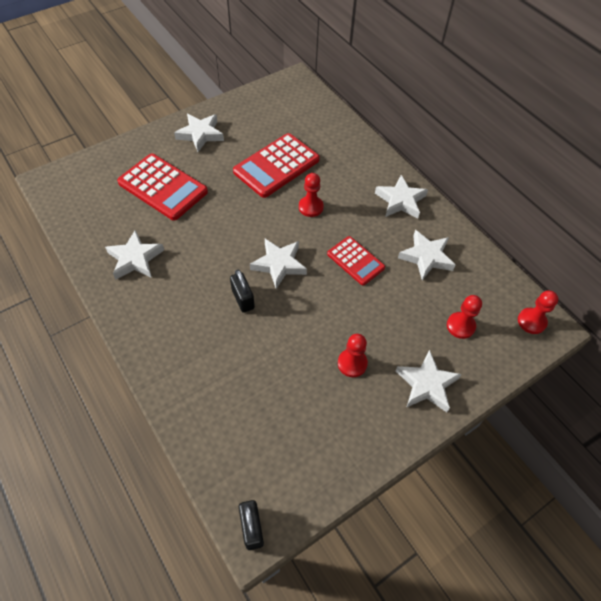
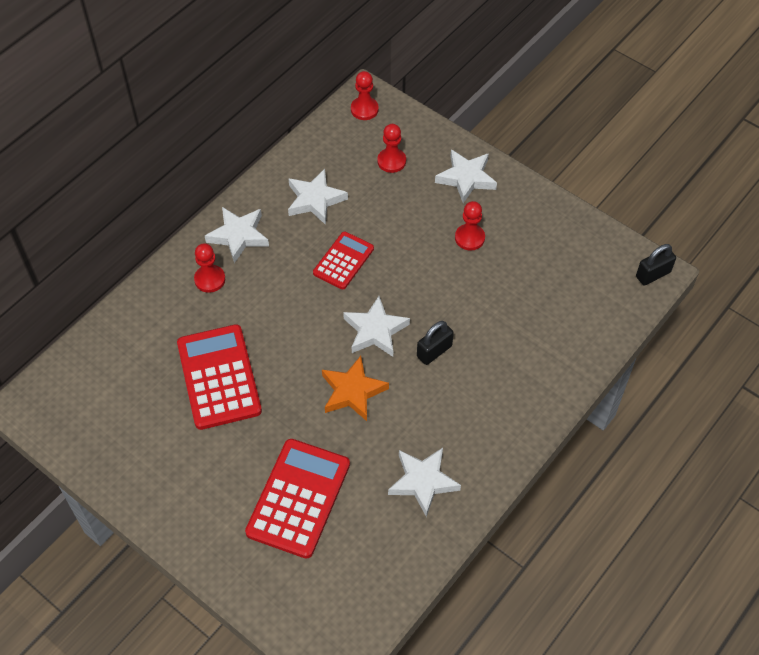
camera: 105 degrees left, 0 degrees up
(200, 134) = (183, 490): white star -> none
(230, 236) = (352, 391): none -> orange star
(276, 166) = (218, 377): red calculator -> red calculator turned 135 degrees counterclockwise
(311, 207) = (278, 322): red pawn -> red pawn (210, 279)

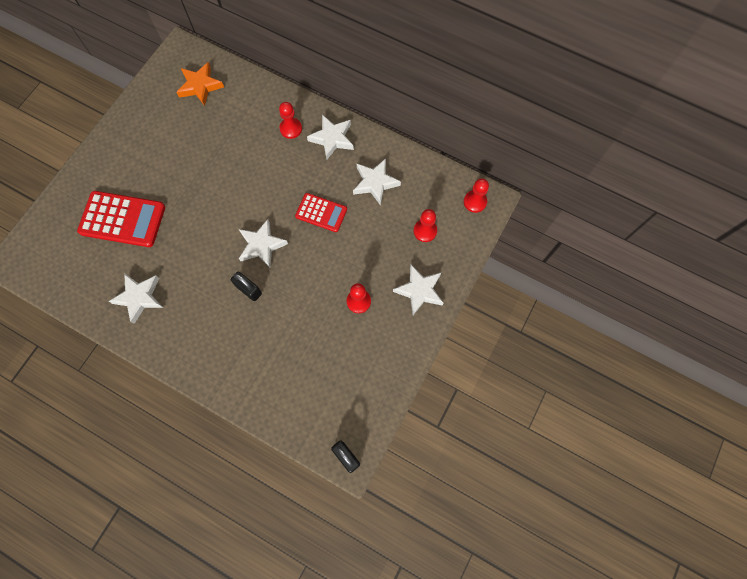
camera: 80 degrees right, 15 degrees up
(218, 377) = (211, 152): red calculator -> none
(352, 391) = (208, 239): orange star -> orange star (200, 86)

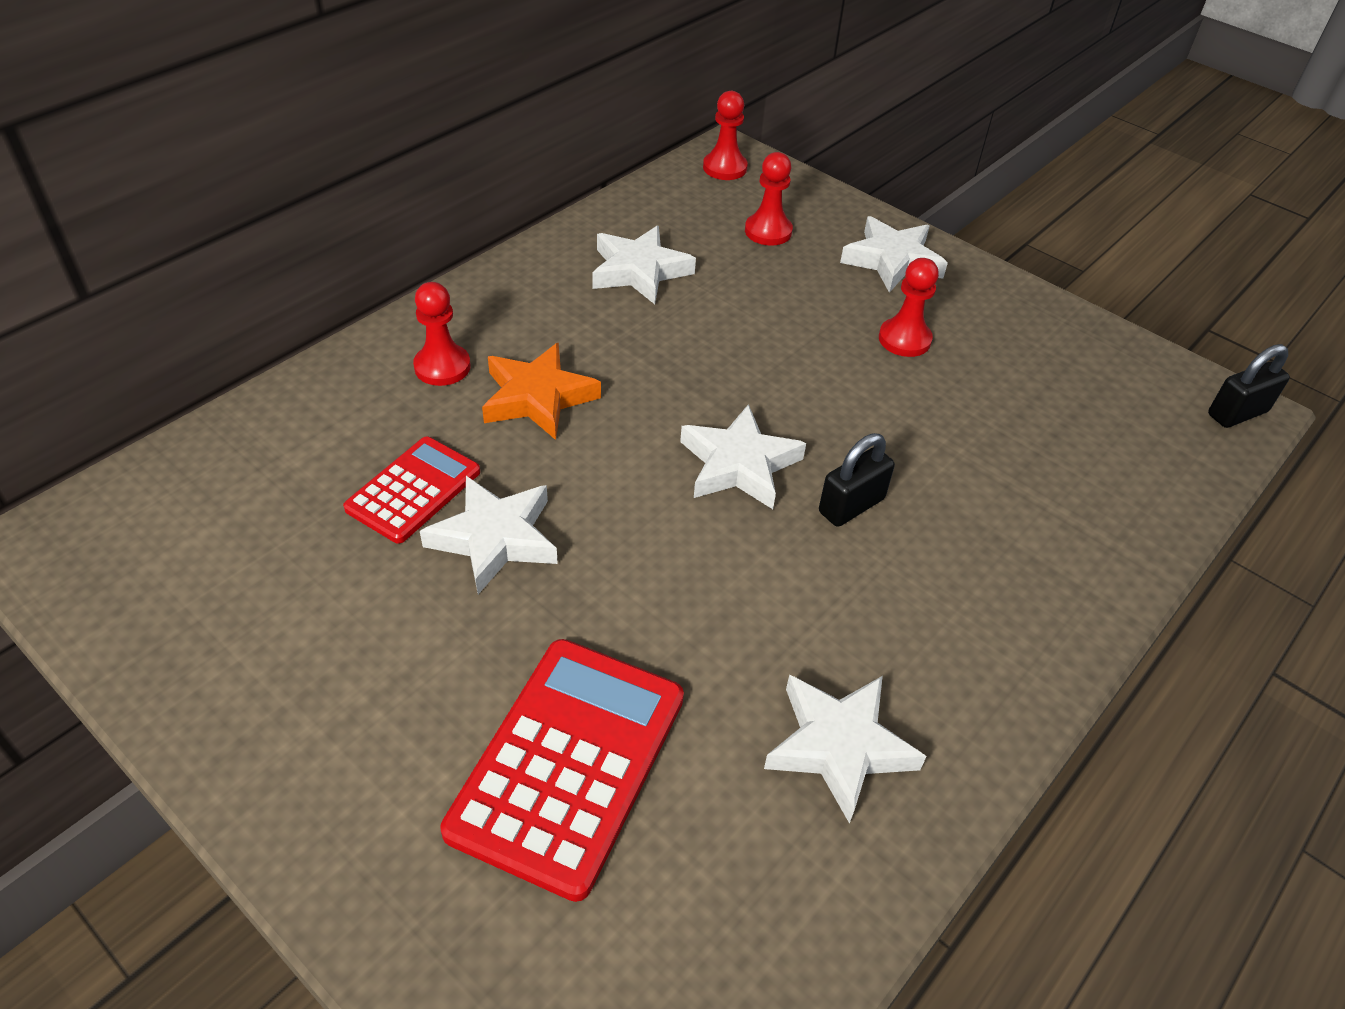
camera: 80 degrees left, 25 degrees down
(200, 86) = (205, 515): orange star -> orange star (538, 397)
(321, 212) = (683, 356): red calculator -> red calculator (413, 490)
(332, 138) = (503, 309): white star -> white star (495, 538)

